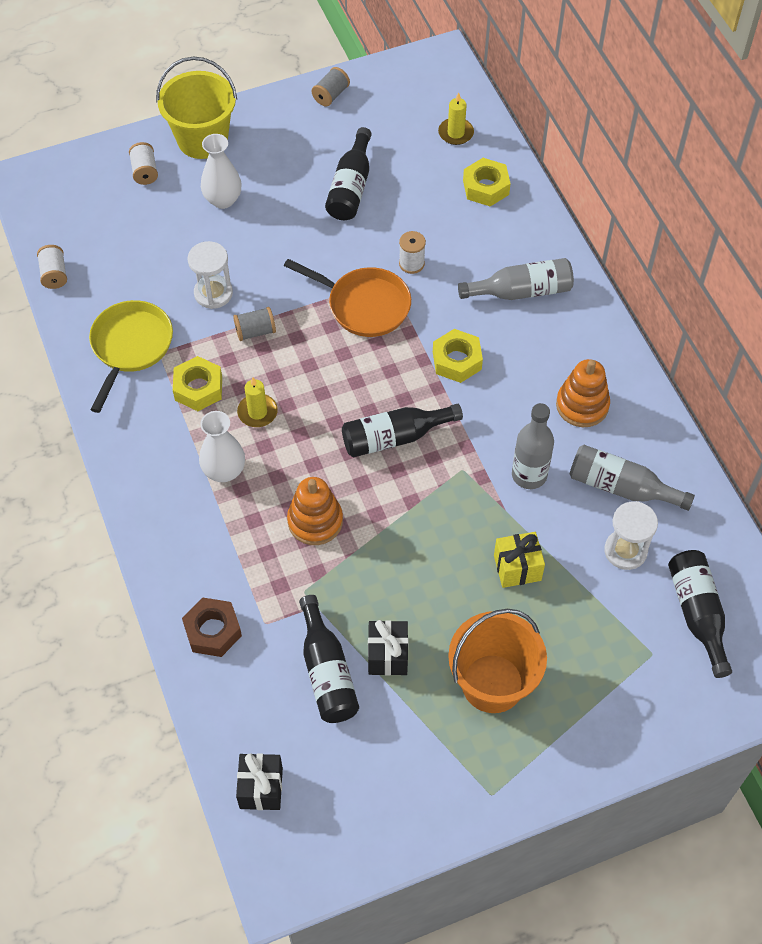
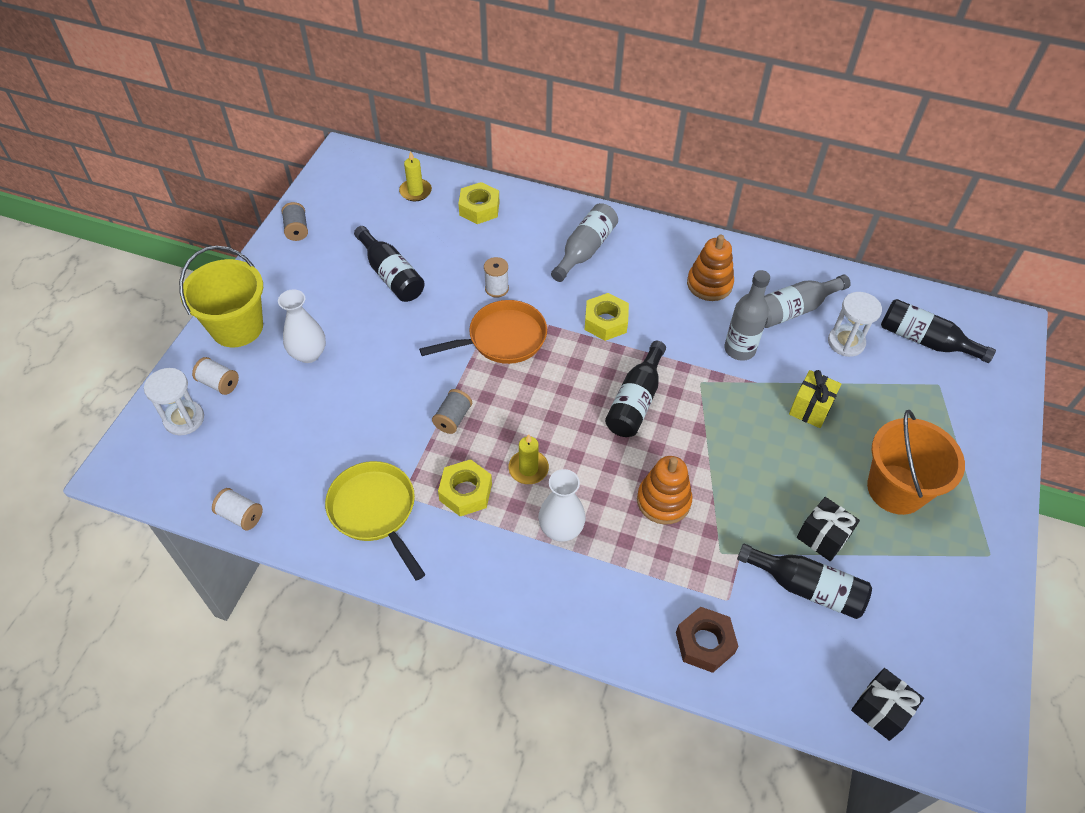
camera: 50 degrees left, 5 degrees down
(213, 293) = (387, 420): white hourglass -> white hourglass (184, 419)

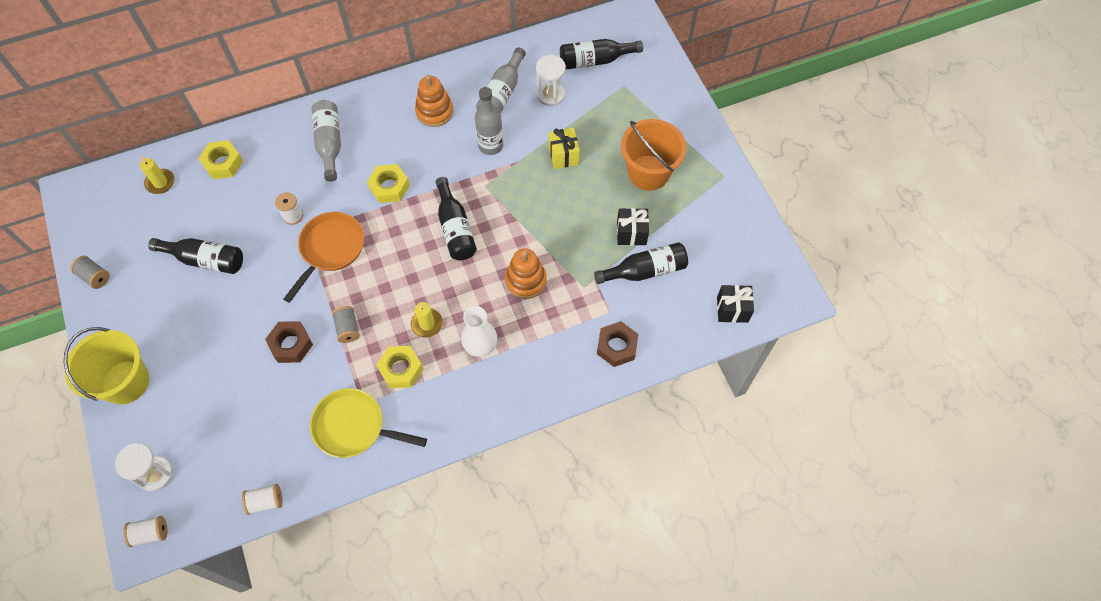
camera: 40 degrees left, 10 degrees up
(219, 383) = (155, 430): white spool -> white spool (150, 533)
(308, 354) = (201, 361): white vase -> none
(392, 395) = (291, 344): none -> brown nut

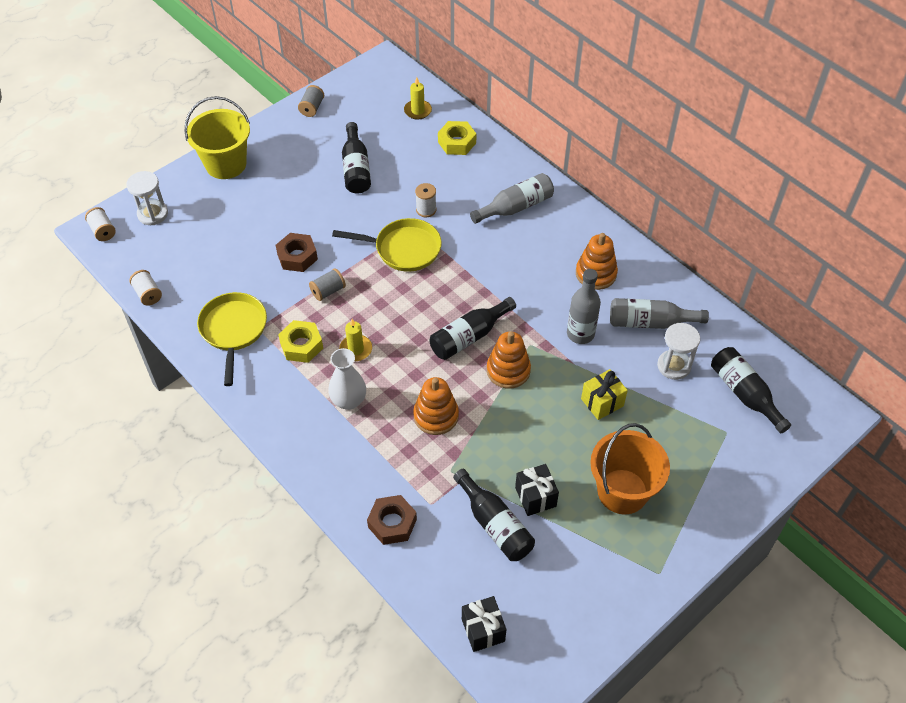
camera: 70 degrees right, 10 degrees down
(330, 249) = (403, 249): orange pan -> yellow pan
(389, 187) = (490, 269): yellow nut -> none
(503, 211) = (508, 370): none -> orange stacking toy

